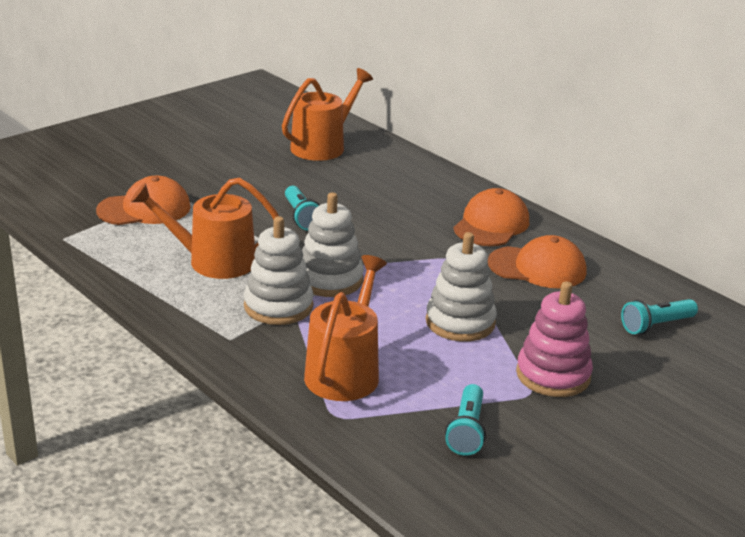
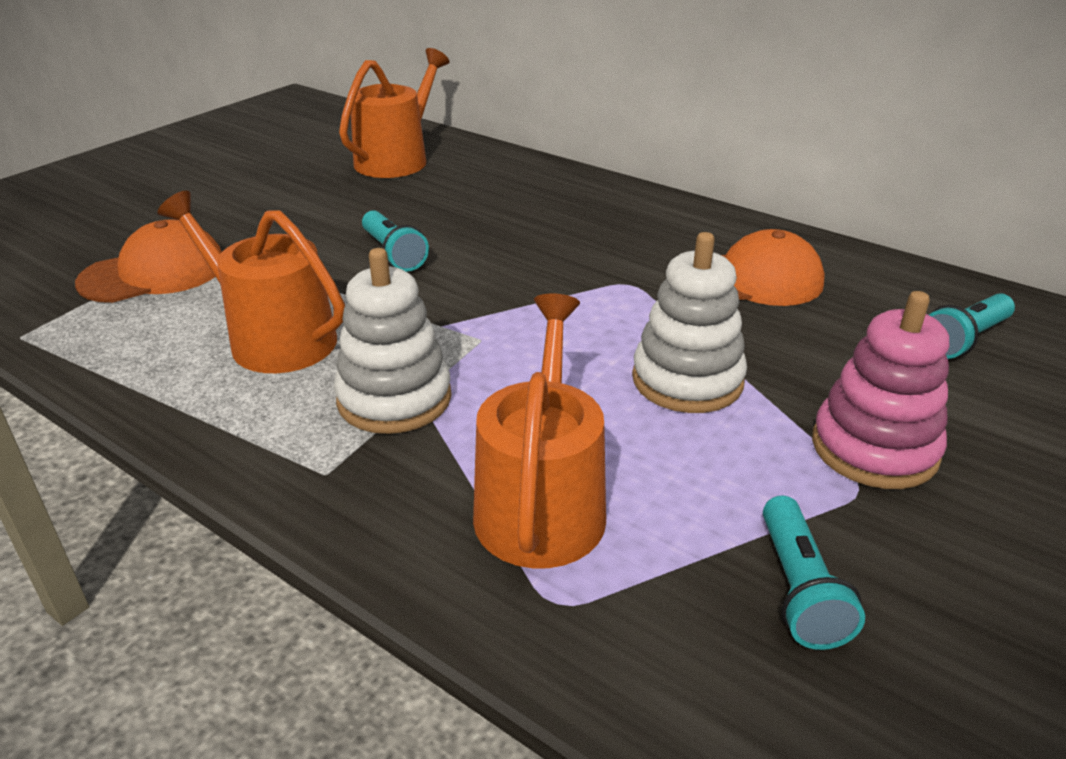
camera: 10 degrees left, 5 degrees up
(214, 261) = (274, 338): orange watering can -> orange watering can turned 45 degrees clockwise
(330, 280) = (463, 341): white stacking toy -> none
(491, 225) = (659, 229): orange cap -> none

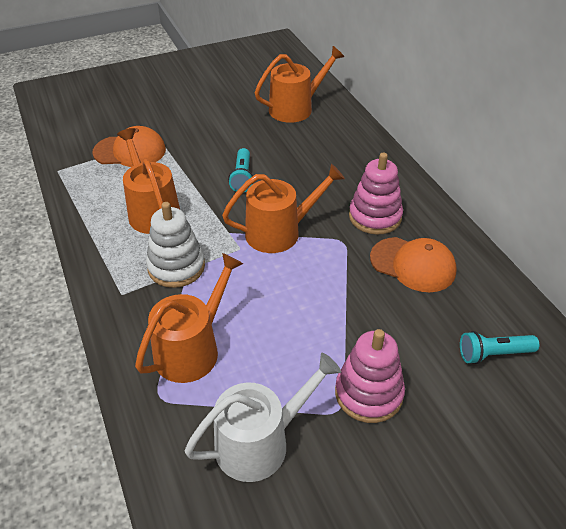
camera: 30 degrees right, 10 degrees up
(523, 301) = (279, 232): none -> orange watering can
(642, 244) = (375, 217): none -> pink stacking toy
(687, 380) = (315, 314): white stacking toy -> none
(799, 589) = (260, 442): turquoise flashlight -> white watering can

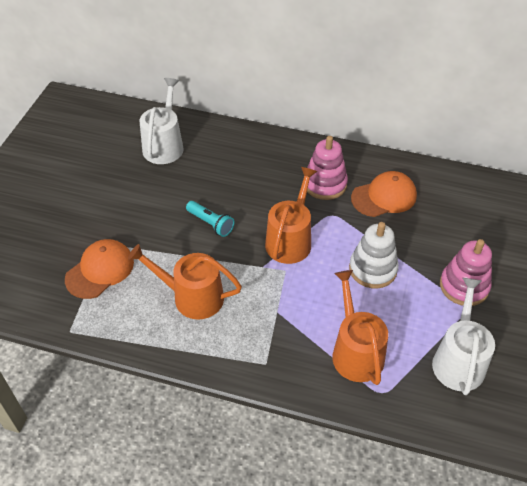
camera: 50 degrees left, 5 degrees up
(176, 267) = (268, 316): white stacking toy -> white stacking toy (372, 269)
(295, 108) = (164, 145): orange watering can -> white watering can
(493, 354) = (481, 213): turquoise flashlight -> none

